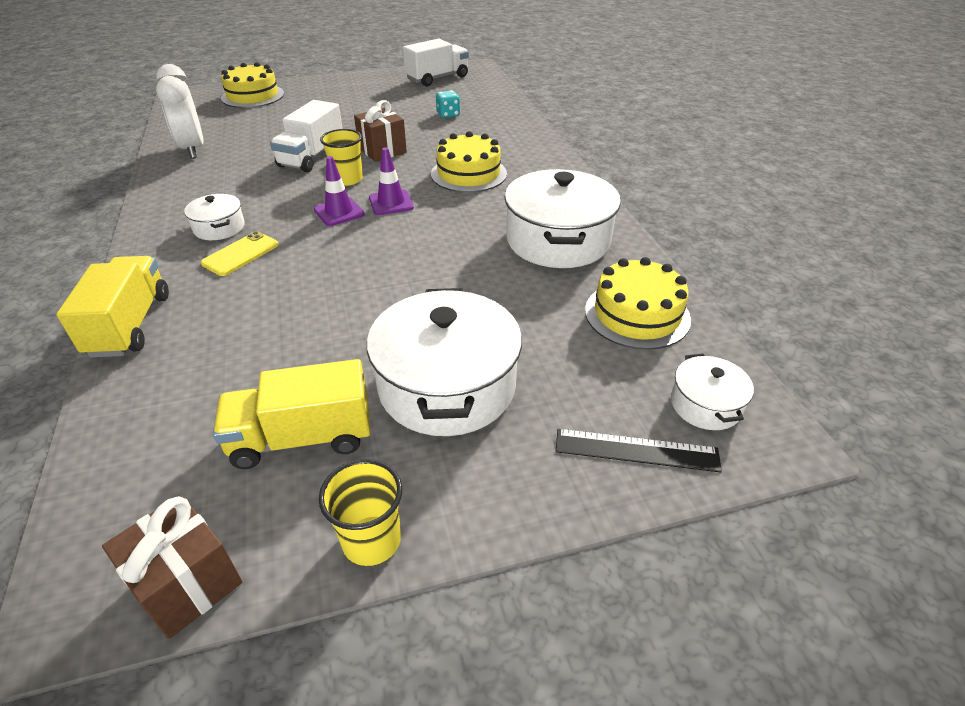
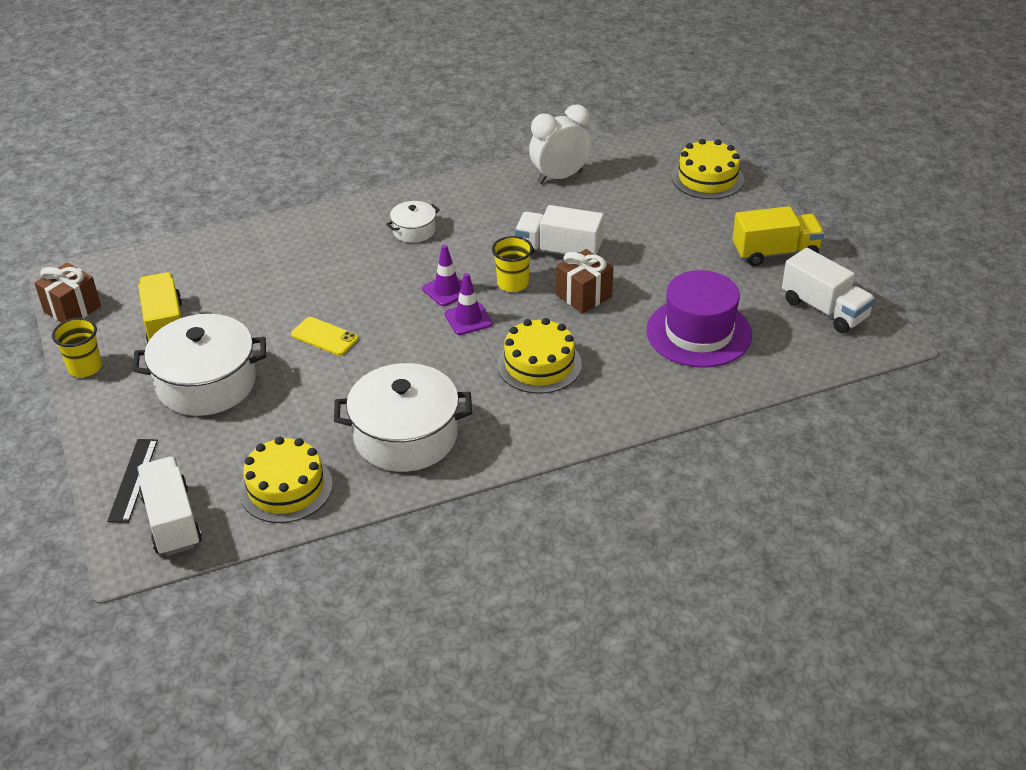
camera: 85 degrees right, 0 degrees up
(130, 325) = (282, 227): yellow truck -> yellow truck (775, 253)
(240, 254) = (373, 252): yellow phone -> yellow phone (324, 336)
(448, 115) = (699, 333): turquoise dice -> purple hat
(705, 405) = (172, 521): white pot -> white truck

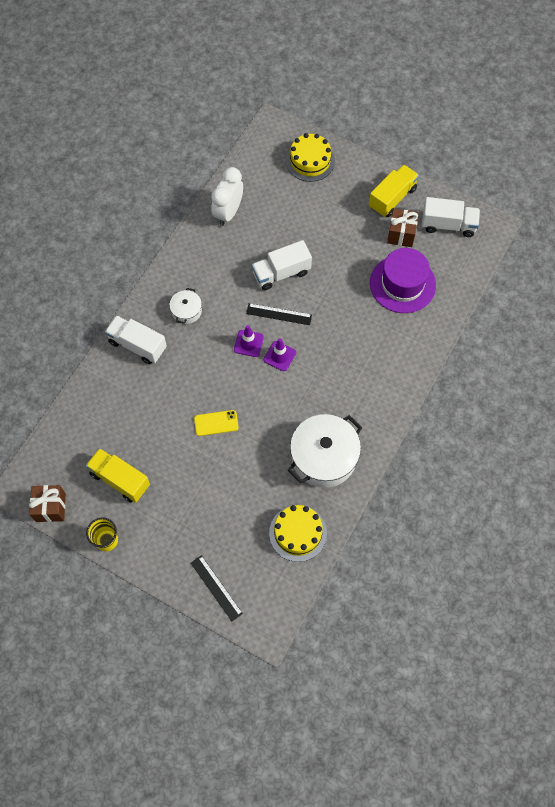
camera: 40 degrees left, 25 degrees up
(172, 521) = (263, 595): white truck -> white truck (137, 345)
(206, 383) = (186, 500): white pot -> none
(512, 284) = (279, 314): yellow cup -> black ruler
(539, 364) = (344, 362): yellow cake -> none
(584, 296) = (323, 297): brown gift -> brown gift (401, 234)

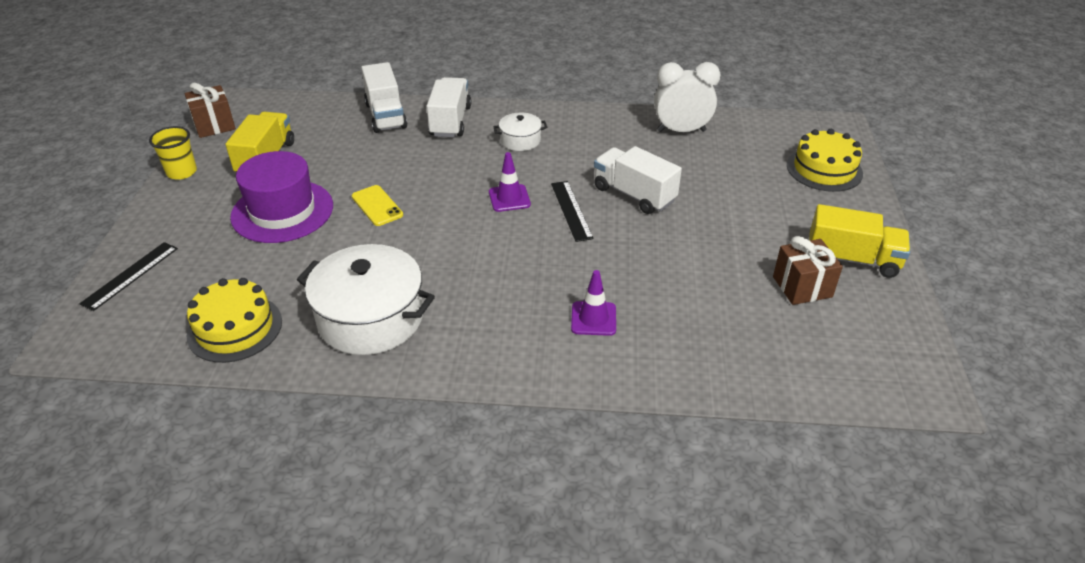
camera: 65 degrees right, 25 degrees down
(279, 356) = (508, 229): purple traffic cone -> purple traffic cone (593, 319)
(402, 284) = (719, 314): purple hat -> purple hat (282, 211)
(448, 225) = (873, 335): white truck -> white truck (386, 116)

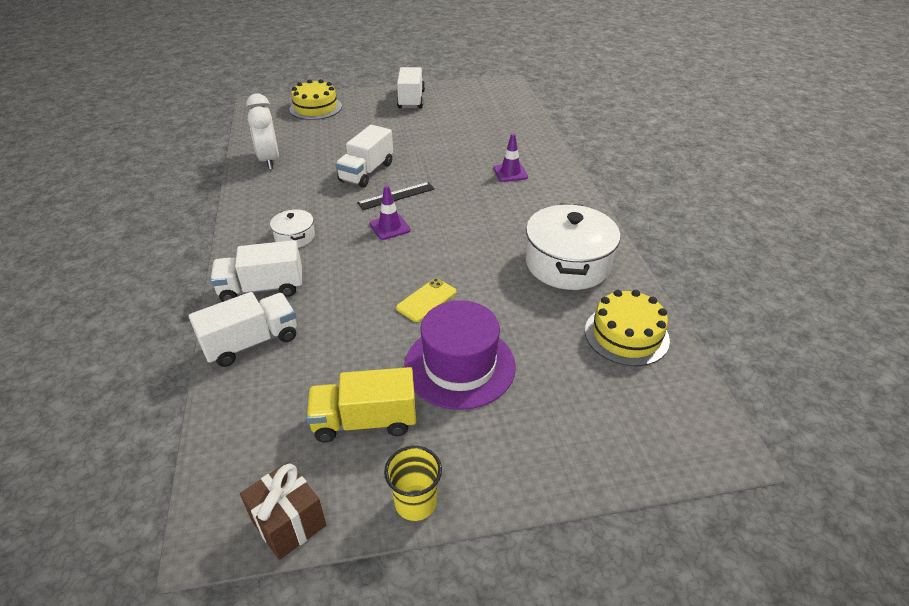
camera: 105 degrees left, 0 degrees up
(130, 275) = (614, 449): black ruler -> none
(802, 287) = (443, 112): brown gift -> none
(852, 259) = (411, 100): yellow truck -> white truck

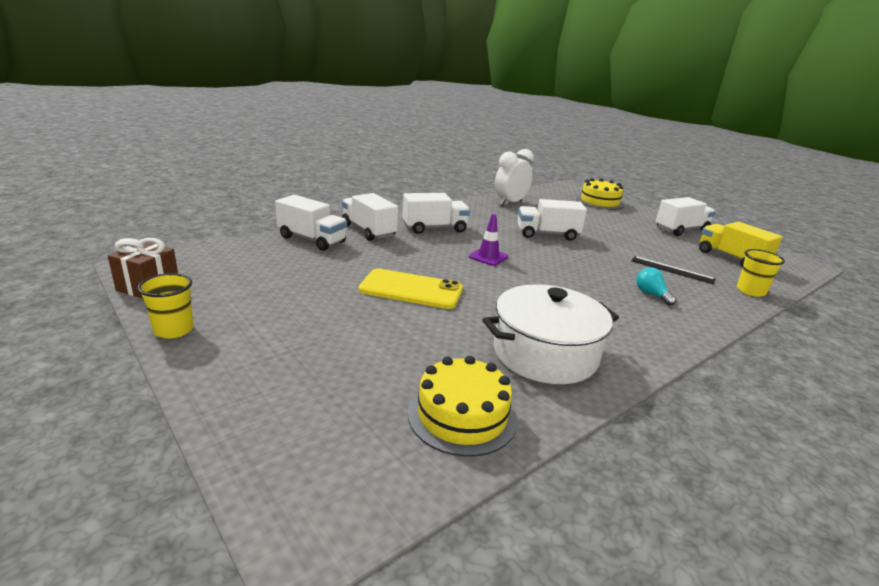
camera: 60 degrees right, 15 degrees down
(295, 237) = (434, 228): white pot -> white truck
(364, 421) = (254, 293): yellow truck -> yellow truck (731, 259)
(396, 196) = (533, 251): black ruler -> black ruler (672, 270)
(426, 300) = (411, 289): yellow phone -> yellow phone, size x1.67
(459, 365) = (339, 320): purple hat -> none
(510, 173) = (651, 294): purple traffic cone -> turquoise light bulb
(529, 128) = (750, 291): none -> yellow cup

